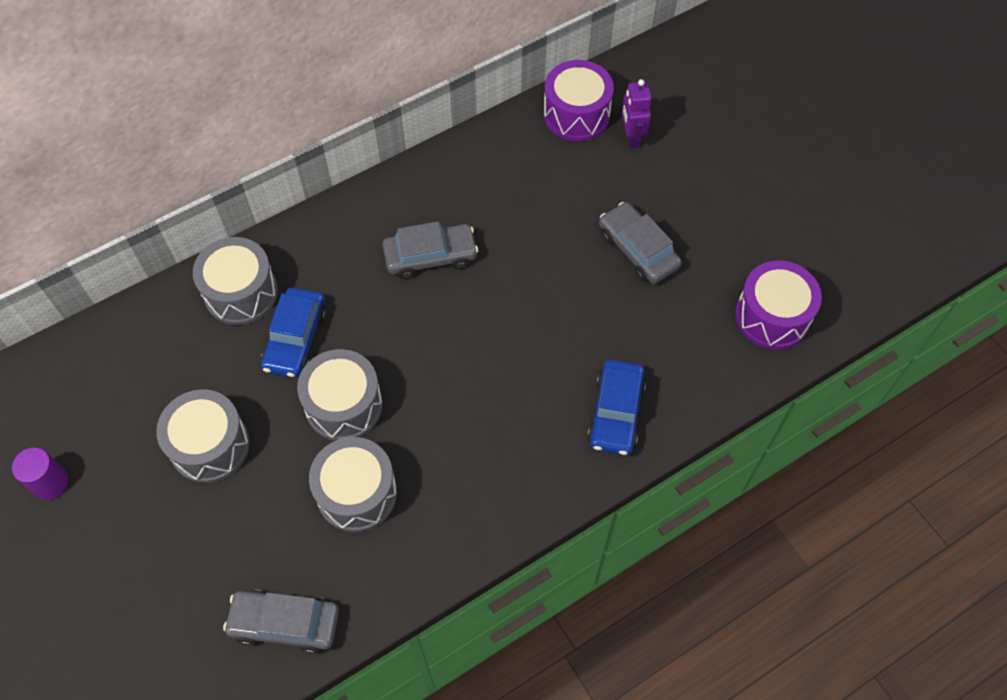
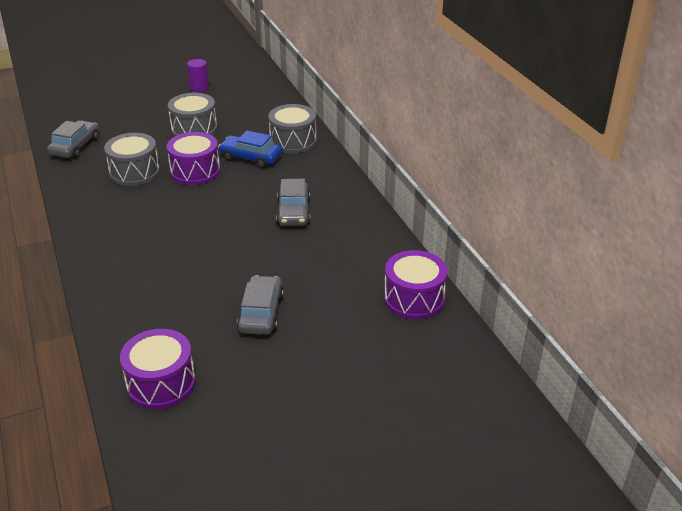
camera: 100 degrees right, 25 degrees down
(344, 405) = (195, 171): grey drum -> purple drum
(616, 413) = (125, 279): blue car -> none
(631, 137) = (381, 328): purple robot -> none
(638, 250) = (261, 313): grey car -> grey car turned 60 degrees counterclockwise

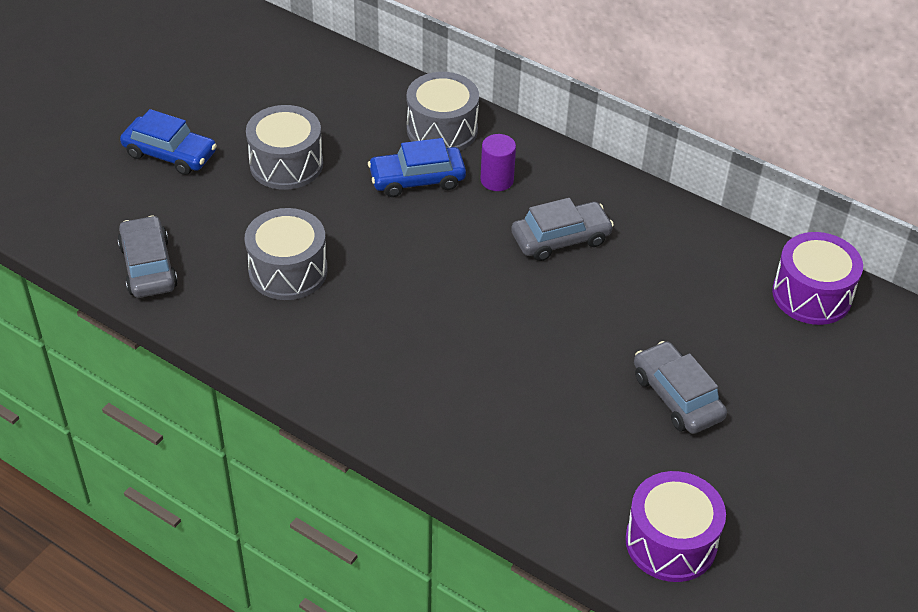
camera: 35 degrees left, 10 degrees up
(146, 107) = (170, 154): none -> blue car
(195, 171) = (369, 233): purple drum -> none
(199, 88) = (209, 89): purple cylinder -> purple cylinder (497, 180)
(293, 211) = (561, 239): grey car -> grey car turned 75 degrees counterclockwise

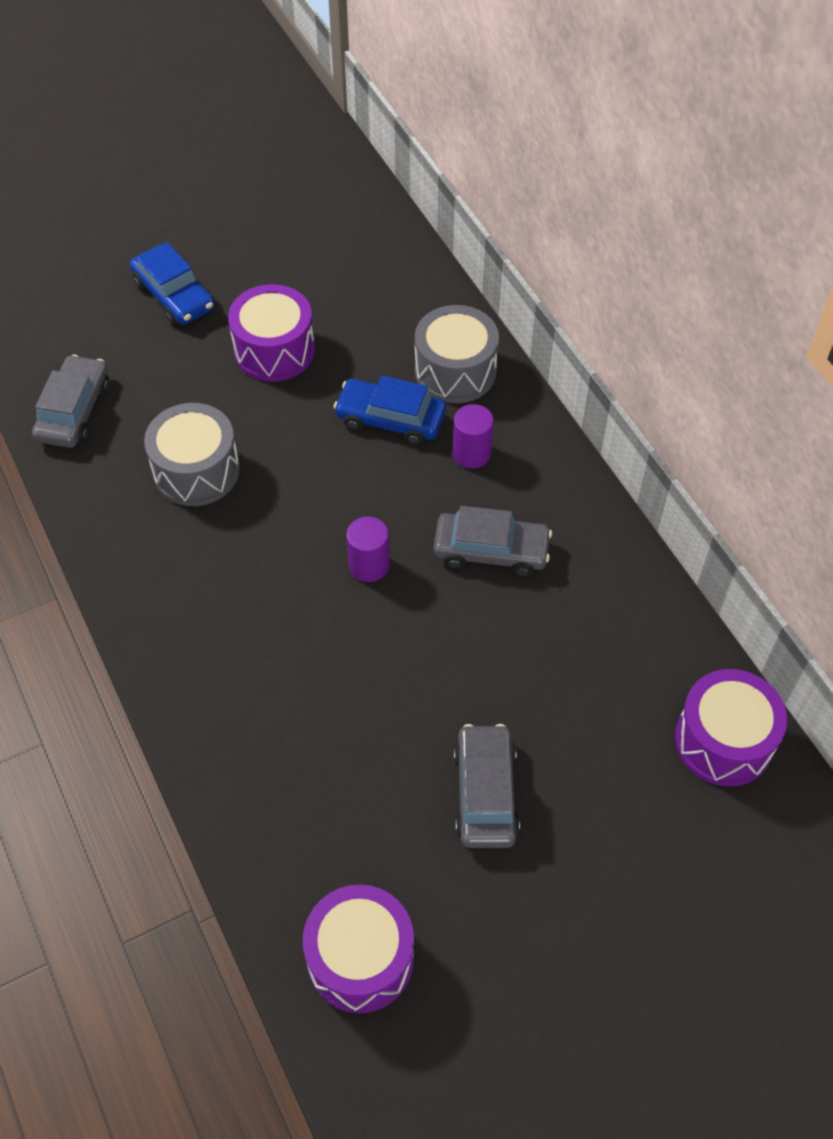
camera: 30 degrees right, 10 degrees up
(286, 164) = (274, 350): grey drum -> purple drum
(477, 283) = (369, 565): none -> purple cylinder

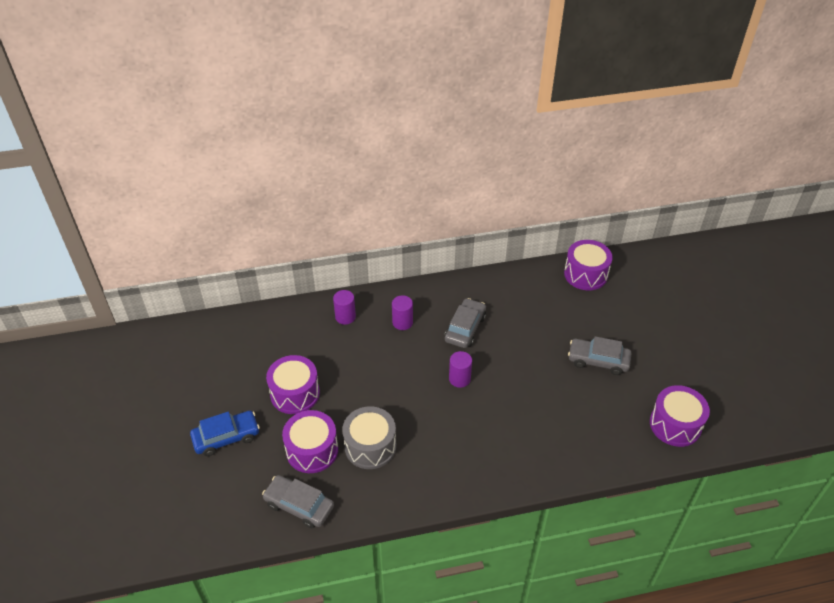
camera: 75 degrees left, 10 degrees down
(173, 400) = (312, 450): none -> purple drum
(390, 419) = (367, 350): blue car -> none
(455, 371) = (345, 317): grey drum -> purple cylinder

